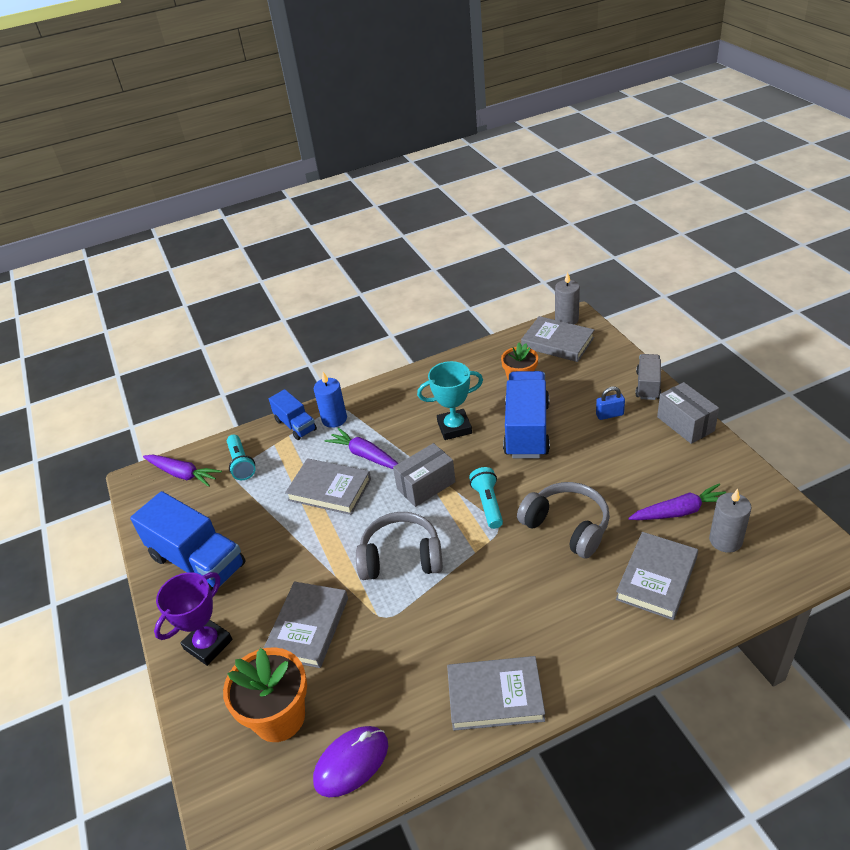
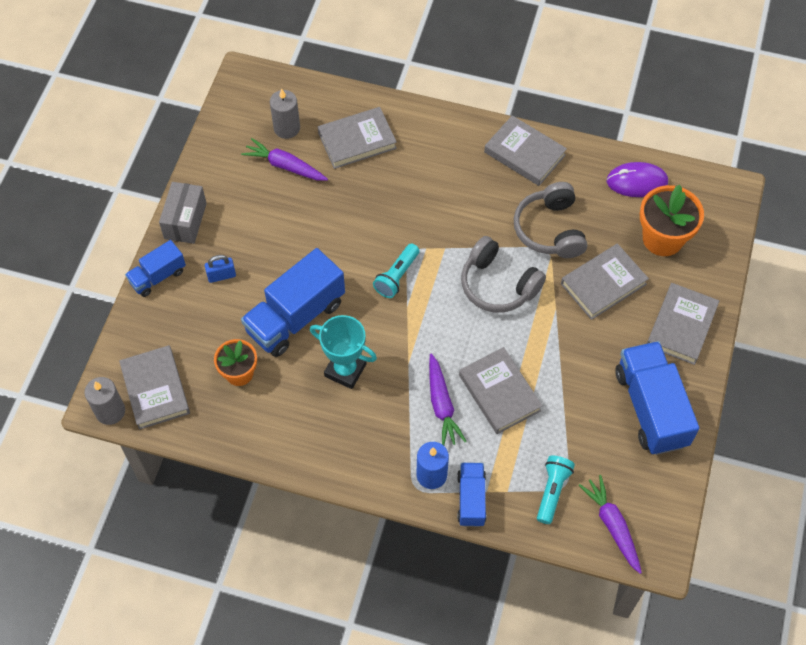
camera: 145 degrees left, 20 degrees up
(208, 644) = (681, 326): purple trophy -> grey book
(426, 485) = (423, 331): grey box -> none
(567, 527) = (366, 215): grey headphones -> grey headphones (550, 229)
(609, 415) = (221, 275): blue padlock -> blue padlock turned 45 degrees counterclockwise
(648, 385) = (158, 276): grey truck -> blue truck

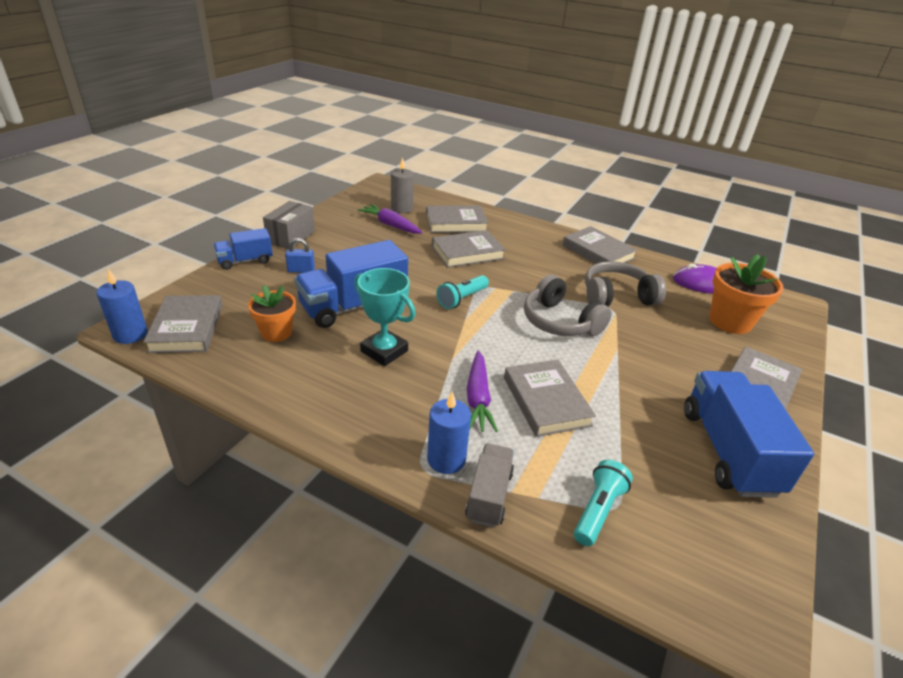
camera: 10 degrees right, 25 degrees down
(110, 411) = (130, 334): grey candle -> blue candle
(471, 499) = (489, 496): blue truck -> grey truck
(550, 229) = (617, 297): grey headphones -> grey headphones turned 75 degrees clockwise
(603, 284) = (669, 340): grey book -> grey book (467, 253)
(612, 526) = (681, 571): purple carrot -> none

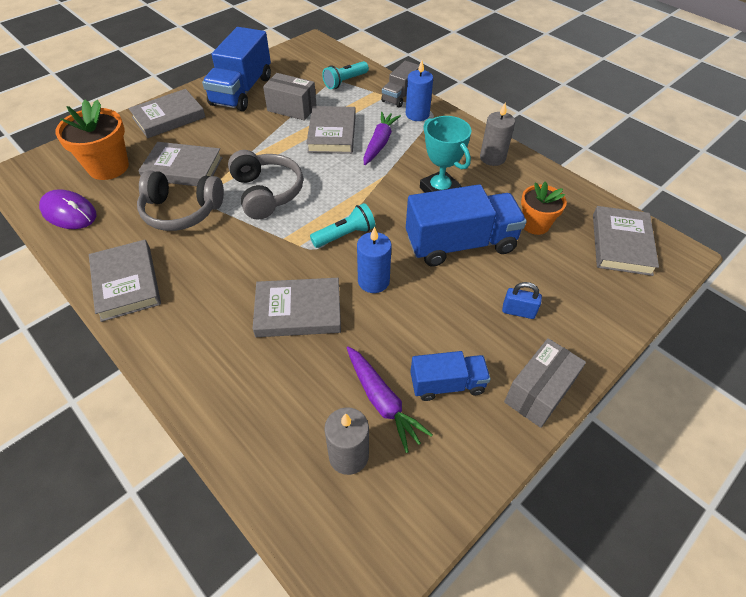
camera: 160 degrees left, 15 degrees up
(130, 334) = (670, 245): blue candle -> blue candle (373, 281)
(245, 261) = (592, 343): blue truck -> blue truck (447, 384)
(323, 403) = (492, 158): none -> grey candle
(456, 223) = (276, 389): grey book -> grey book (183, 168)
(630, 432) = (292, 108): none -> grey box

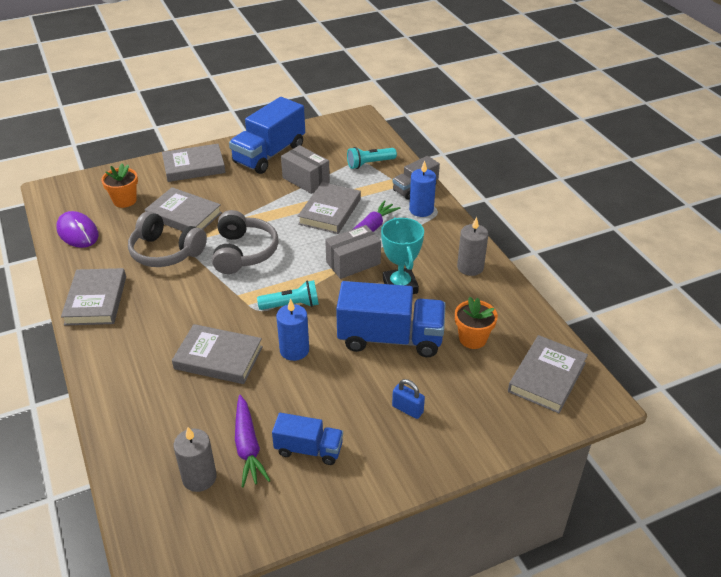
camera: 20 degrees right, 10 degrees down
(108, 167) = (125, 200): orange flower pot -> orange flower pot, size x0.65
(538, 392) = (383, 478): grey box -> grey box (353, 263)

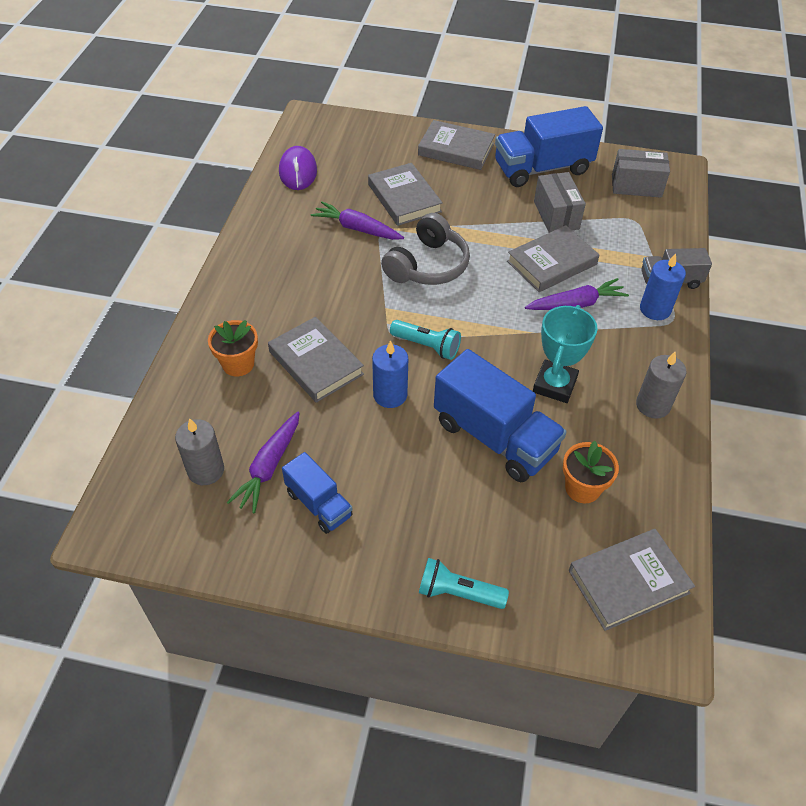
camera: 35 degrees right, 10 degrees up
(96, 300) = (260, 247): grey book -> none
(125, 200) = (363, 157): orange flower pot -> orange flower pot (238, 364)
(166, 252) = (357, 229): grey headphones -> purple carrot
(353, 263) = (527, 333): grey box -> grey box (636, 186)
(369, 164) = (642, 227): turquoise flashlight -> turquoise flashlight (458, 592)
(407, 409) = (446, 523): blue padlock -> none

